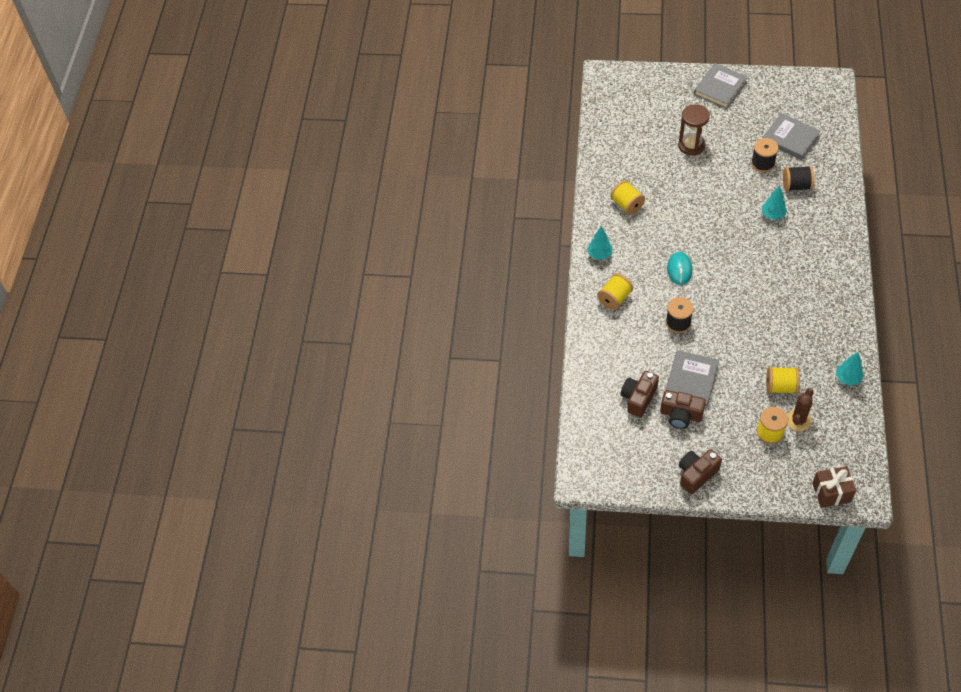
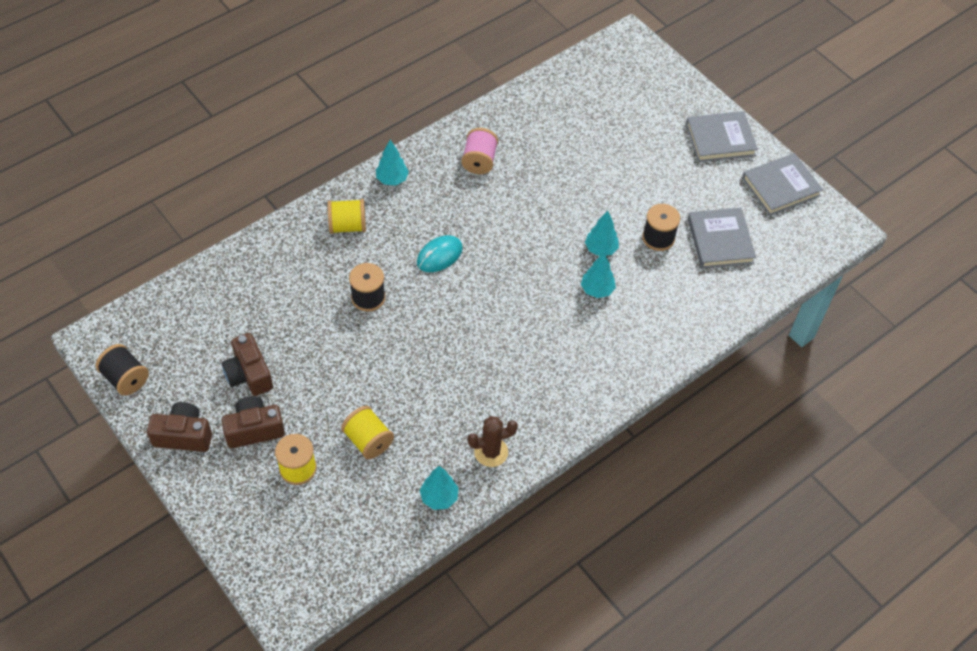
camera: 40 degrees right, 0 degrees up
(627, 205) = (479, 161): yellow spool -> pink spool
(638, 398) = (238, 325): brown camera -> brown camera (254, 429)
(691, 145) = (615, 164): brown hourglass -> none
(691, 379) = (304, 355): grey book -> grey book (781, 187)
(746, 194) = (600, 249): none -> turquoise tree
(796, 186) = (660, 286): black spool -> black spool (126, 378)
(798, 420) = (337, 485): brown cactus -> brown cactus (491, 452)
(831, 492) = (266, 577): brown gift -> none

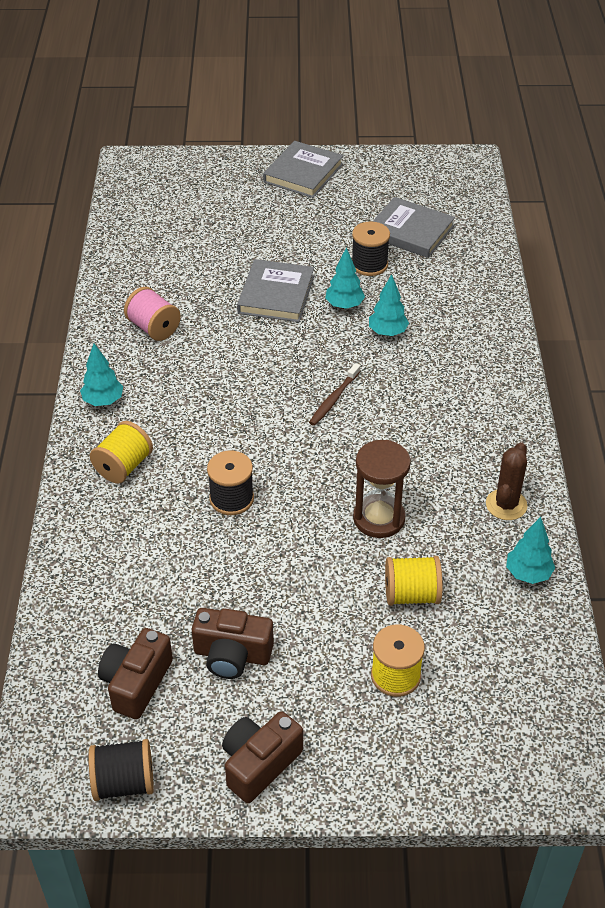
camera: 50 degrees left, 10 degrees down
(254, 429) = (310, 689): brown camera -> brown camera (136, 683)
(418, 386) = (379, 518): none -> brown hourglass
(439, 255) = (236, 417): turquoise mouse -> none
(503, 298) = (334, 399): none -> brown toothbrush
(781, 187) = (390, 169): grey book -> grey book (276, 295)

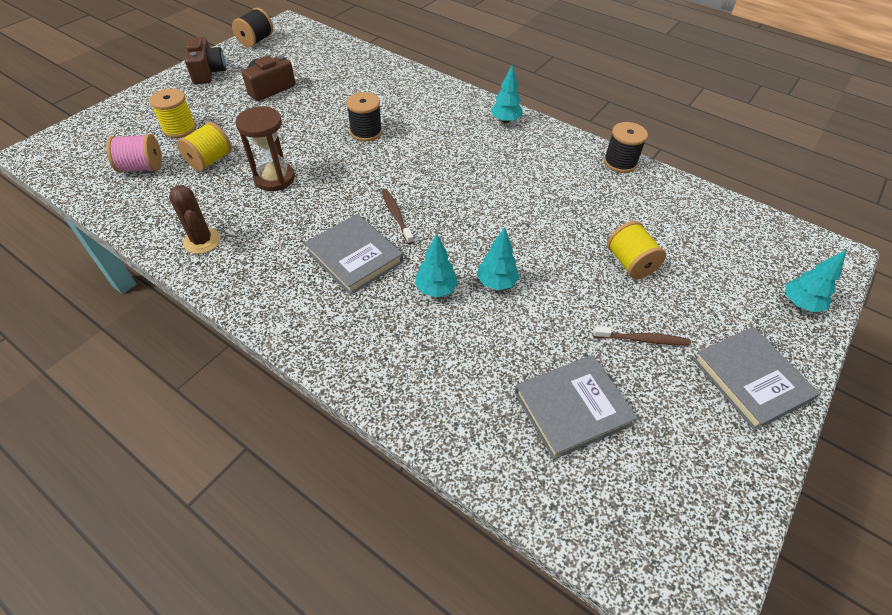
camera: 125 degrees right, 5 degrees up
(123, 466) = (439, 107): yellow spool -> yellow spool (630, 263)
(136, 683) = (296, 60): brown camera -> none
(153, 328) = (562, 168): pink spool -> pink spool (142, 167)
(276, 295) = (548, 249): grey book -> grey book (354, 256)
(319, 222) = (642, 339): none -> brown toothbrush
(369, 264) = (541, 336): black spool -> black spool (620, 162)
(528, 573) = (148, 215): turquoise tree -> turquoise tree (800, 304)

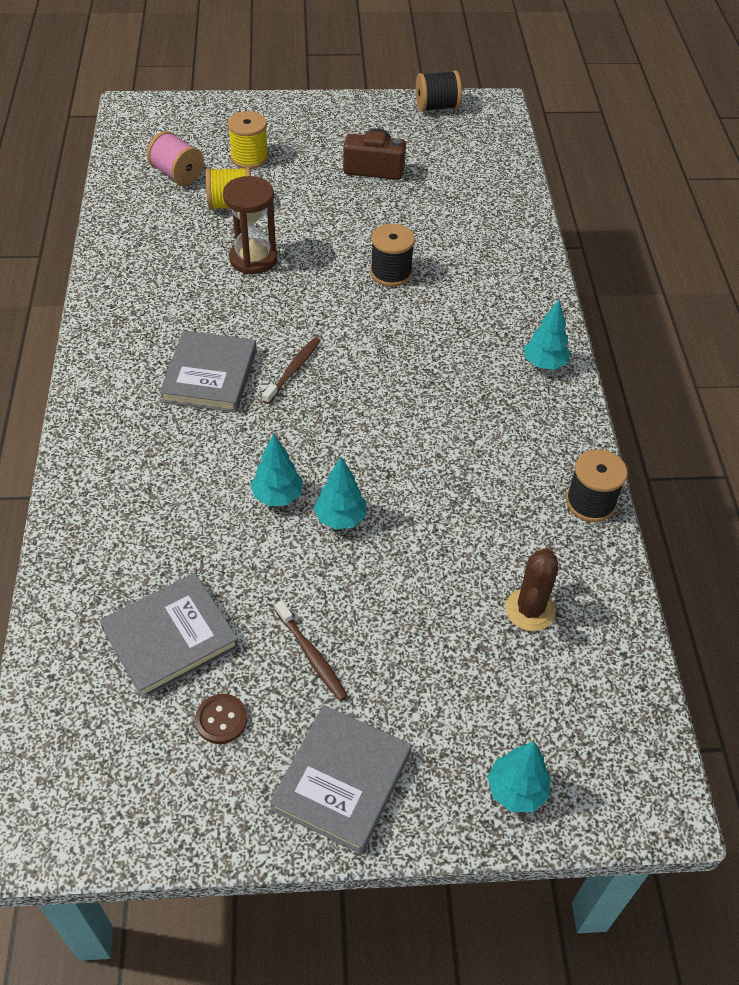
camera: 50 degrees right, 0 degrees up
(202, 241) = (131, 271): brown cactus -> brown cactus (530, 610)
(208, 72) = (347, 115): brown camera -> none
(436, 289) = (225, 456): turquoise tree -> turquoise tree (340, 518)
(572, 408) = (170, 638): grey book -> grey book turned 60 degrees counterclockwise
(630, 263) = (419, 593): yellow spool -> none
(664, 417) = (221, 720): none -> brown button

